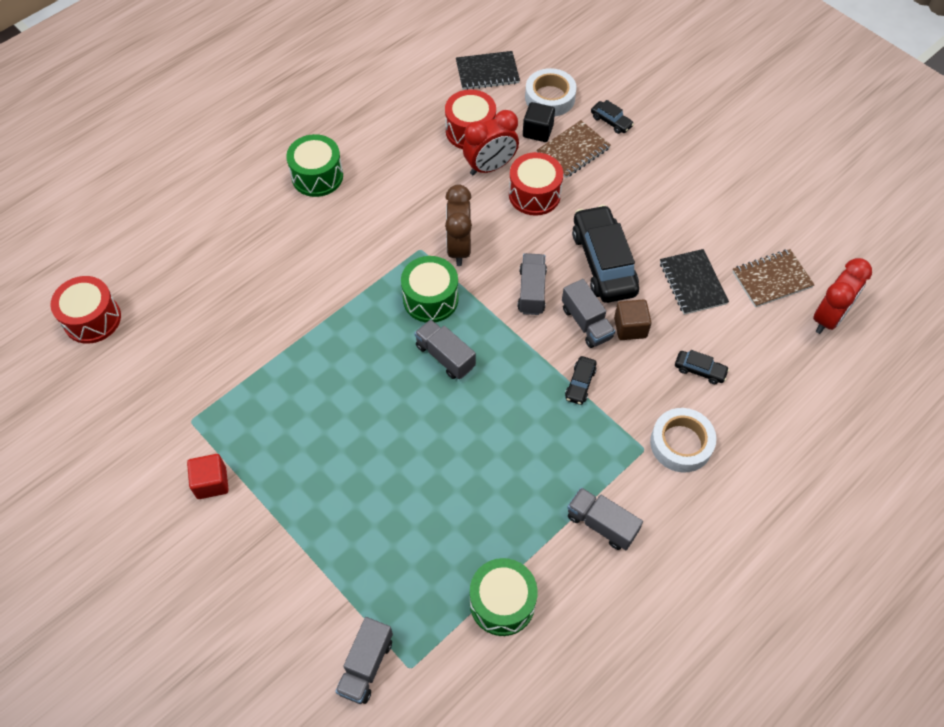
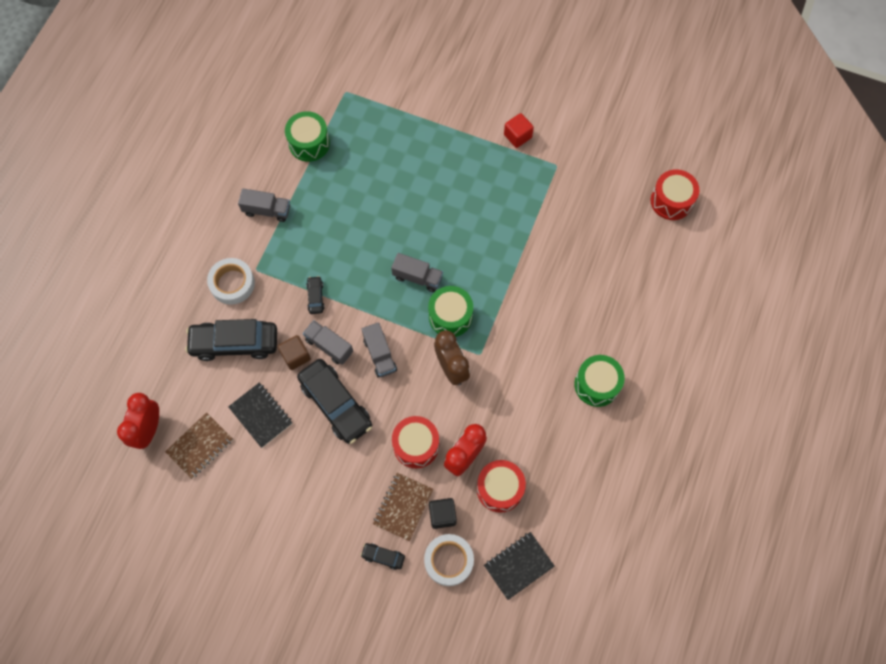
camera: 155 degrees right, 10 degrees up
(366, 665) = (370, 83): grey truck -> none
(700, 370) = (234, 343): black car -> black car, size x2.23

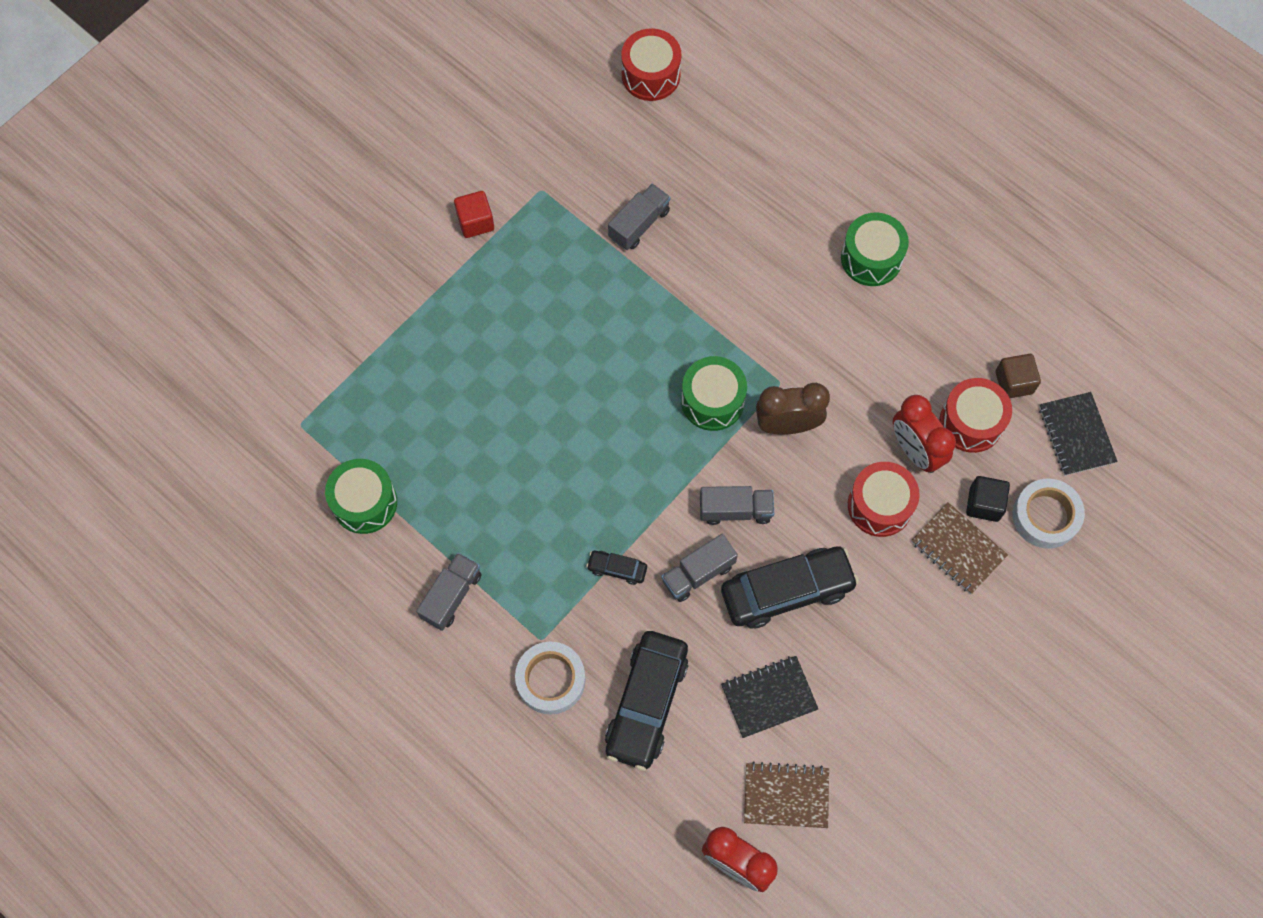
camera: 70 degrees left, 0 degrees up
(200, 446) = (786, 795): brown notebook -> brown notebook turned 60 degrees counterclockwise
(296, 356) = (697, 623): brown cube -> brown cube (1014, 382)
(383, 556) = (1016, 596): black car -> none
(417, 277) = (639, 423): grey truck -> grey truck (639, 224)

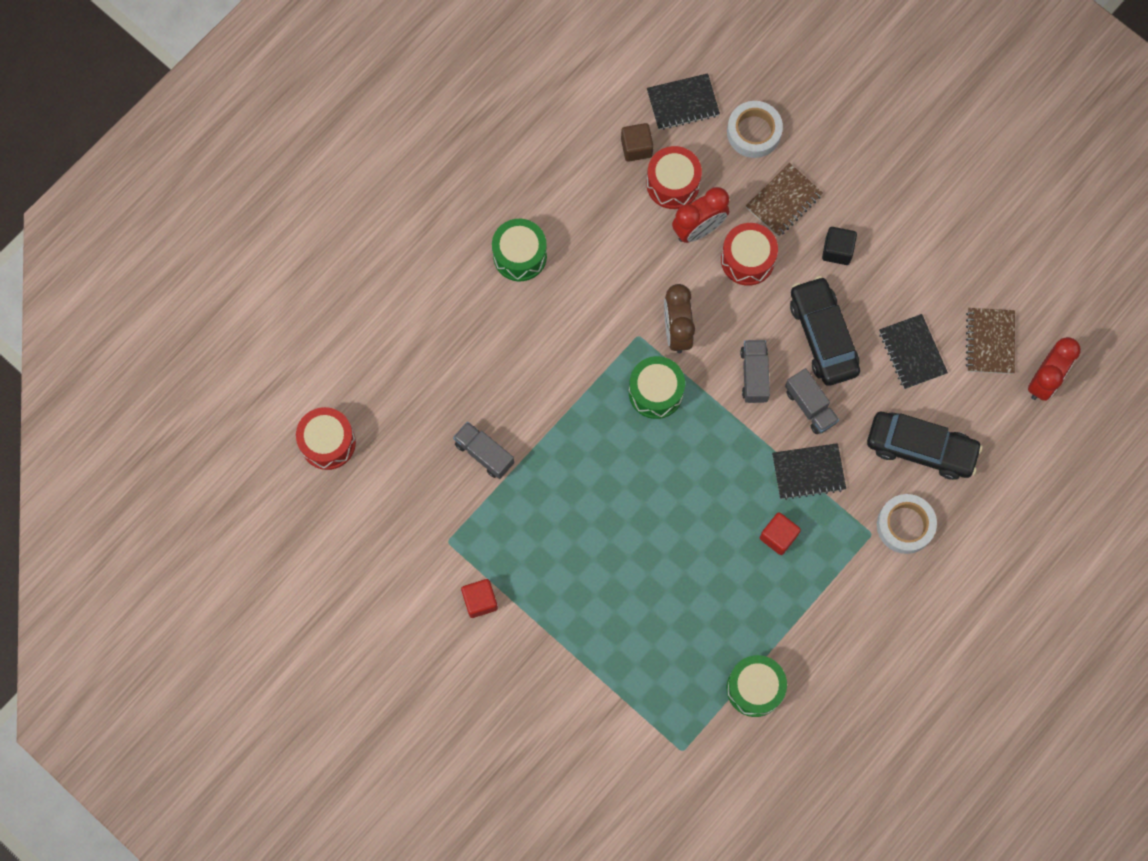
camera: 90 degrees left, 5 degrees up
(451, 596) = (836, 609): grey truck -> none
(540, 533) = (778, 536): none -> red cube
(617, 569) = (808, 472): black car -> black notebook
(984, 504) = (744, 178): black cube -> black cube (837, 250)

